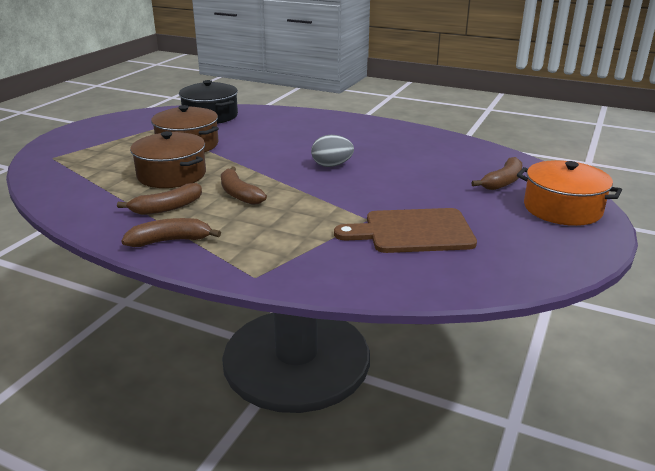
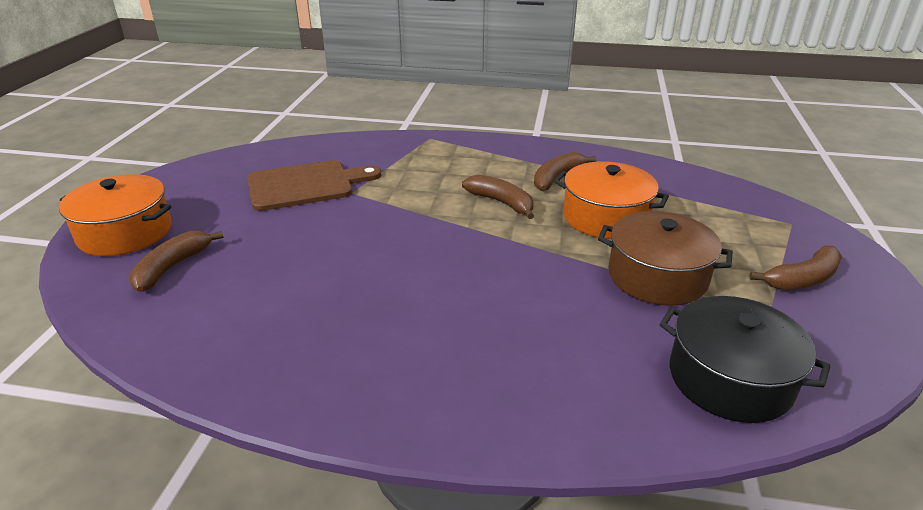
camera: 165 degrees right, 5 degrees up
(170, 241) = (518, 152): brown banana -> brown banana (802, 279)
(172, 175) = (605, 217): brown pot -> orange pot
(332, 165) = (414, 264): grey egg -> none

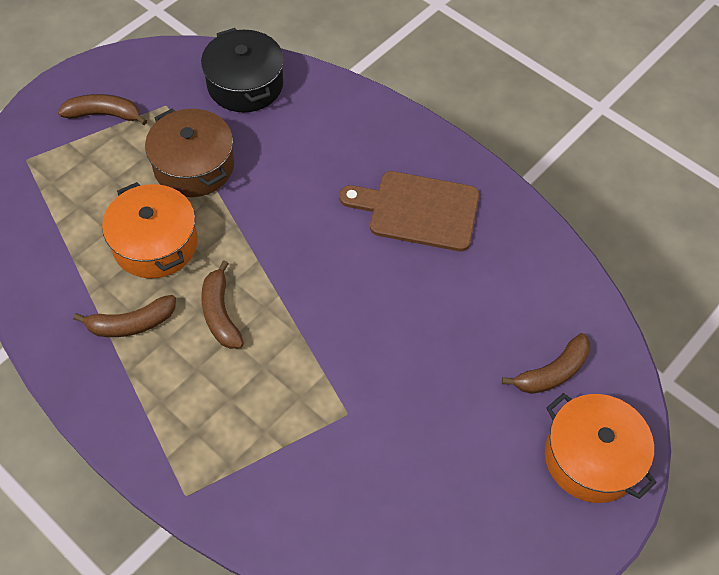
camera: 150 degrees left, 25 degrees up
(305, 185) = (387, 457): brown cutting board -> brown cutting board (418, 210)

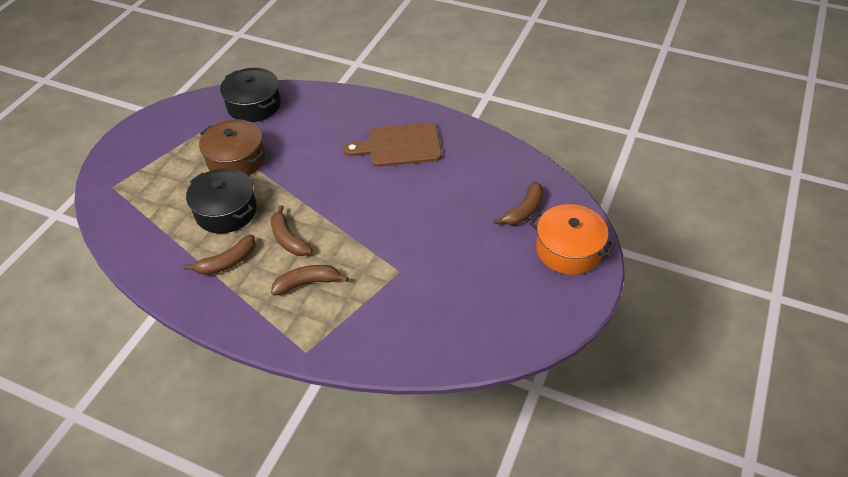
camera: 15 degrees left, 10 degrees down
(104, 114) = (160, 146): brown banana -> brown banana (307, 283)
(155, 243) = (226, 211): orange pot -> black pot

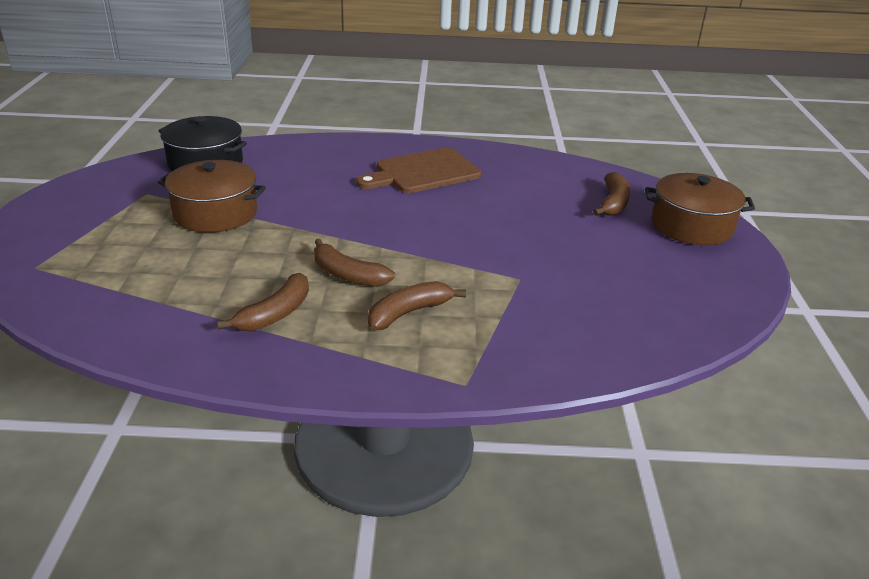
camera: 25 degrees left, 15 degrees down
(226, 211) = (236, 263): black pot -> none
(568, 250) = (691, 226): orange pot -> brown pot

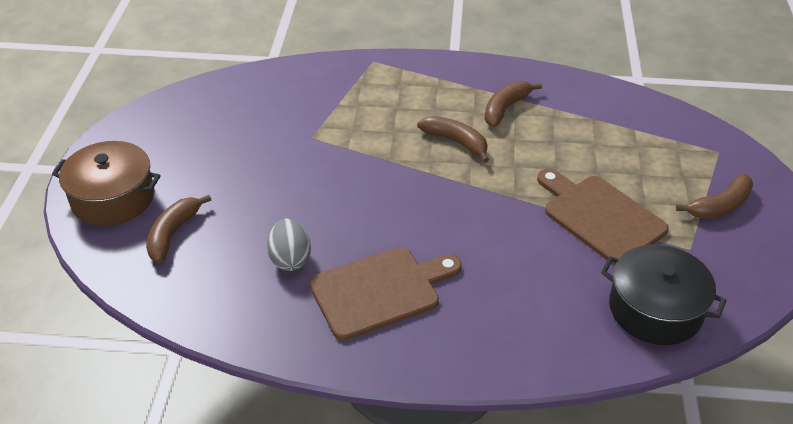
camera: 175 degrees left, 10 degrees up
(215, 213) = (600, 217): brown pot -> brown cutting board
(409, 313) = (406, 108): brown banana -> brown banana (720, 206)
(502, 188) = (290, 259): none -> grey egg

